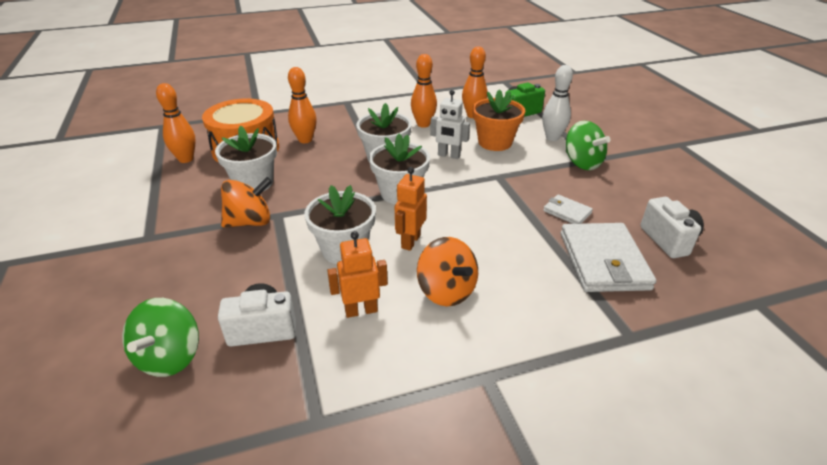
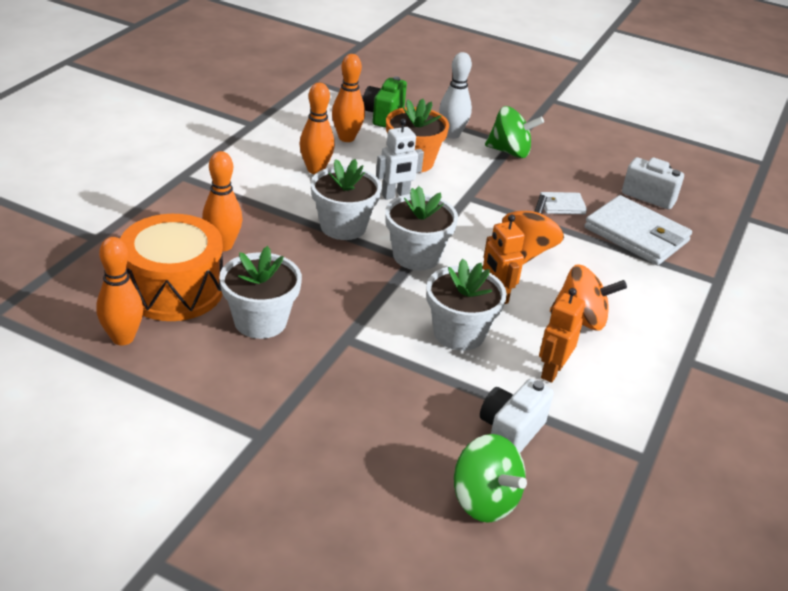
camera: 50 degrees left, 0 degrees up
(250, 222) = (333, 360): orange spinning top -> orange spinning top (527, 251)

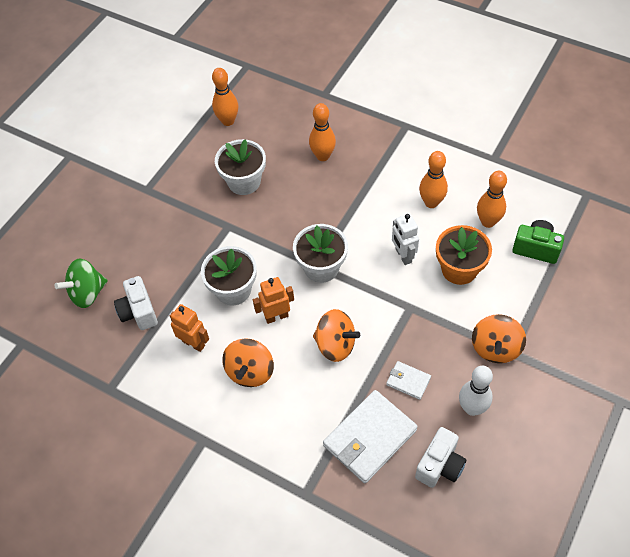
camera: 100 degrees right, 20 degrees up
(174, 289) = (274, 137): orange drum -> none
(343, 226) = (354, 222): white flower pot -> none
(451, 134) = (516, 301): white bowling pin -> white bowling pin (472, 408)
(510, 152) = (495, 348): green spinning top -> orange spinning top
(510, 432) = (139, 312): white camera -> white camera turned 150 degrees counterclockwise
(562, 205) = (408, 381): white wallet -> white wallet turned 60 degrees counterclockwise

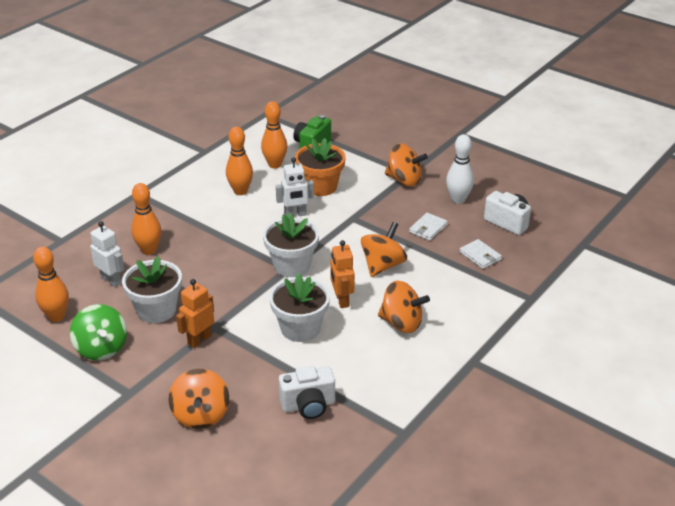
camera: 85 degrees left, 20 degrees down
(87, 293) = (268, 452): green spinning top -> green spinning top (101, 348)
(125, 240) = (201, 415): none -> orange spinning top
(194, 343) = (360, 362): orange robot -> orange robot (199, 339)
(277, 142) = (111, 280): none -> white robot
(369, 438) = (480, 256): white wallet -> white wallet, size x0.49

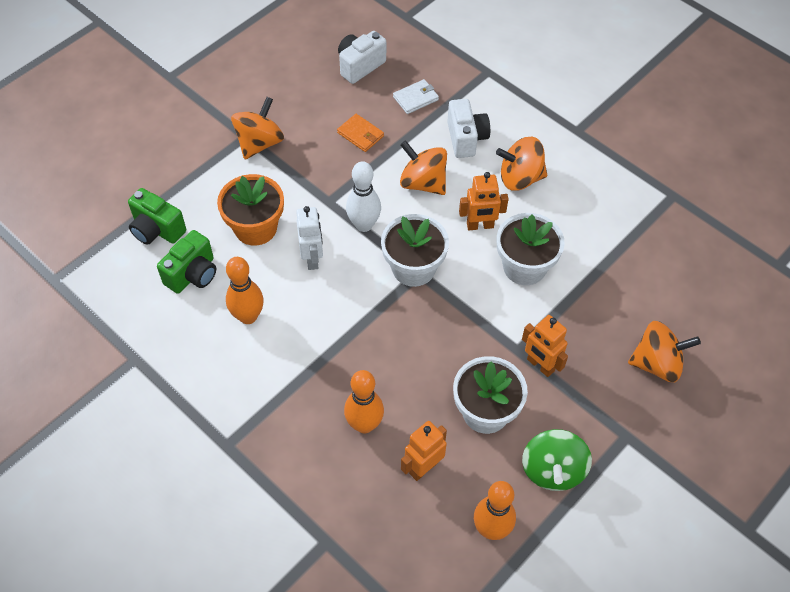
camera: 85 degrees left, 20 degrees up
(101, 348) = (552, 470): green spinning top -> green spinning top turned 120 degrees clockwise
(111, 280) = (423, 467): white robot -> orange robot
(275, 165) = (193, 274): orange bowling pin -> green camera
(308, 405) = (640, 267): white camera -> white camera (466, 139)
(401, 323) = (520, 178): orange spinning top -> orange spinning top turned 120 degrees counterclockwise
(428, 228) = (360, 134): white wallet -> orange wallet
(458, 199) = (309, 100): white bowling pin -> white bowling pin (364, 225)

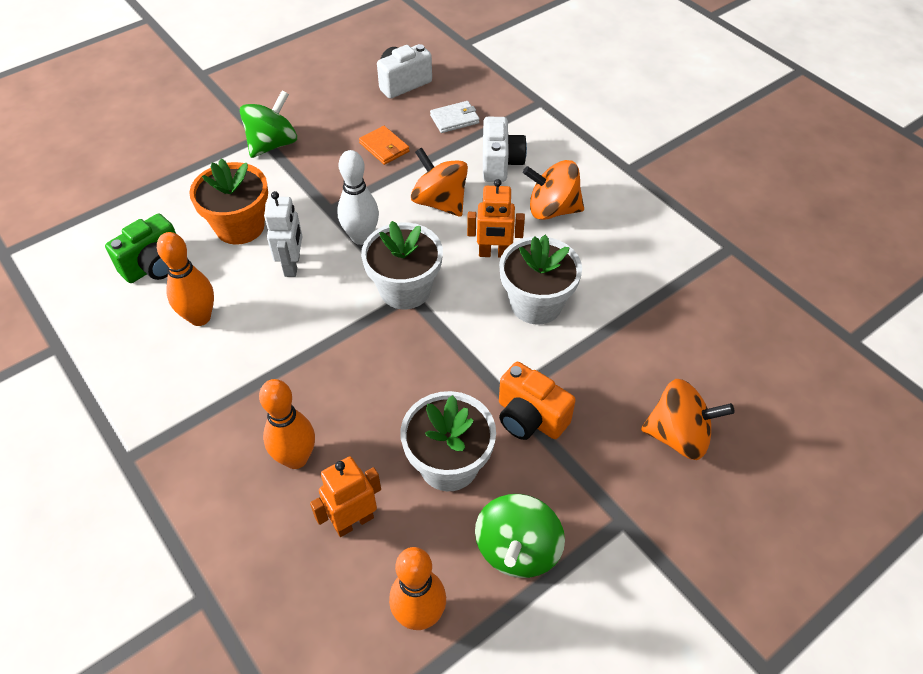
camera: 10 degrees right, 5 degrees down
(157, 230) = (132, 216): green camera -> none
(259, 143) = (272, 144): orange spinning top -> green spinning top
(540, 365) = (530, 418): orange robot -> orange camera

